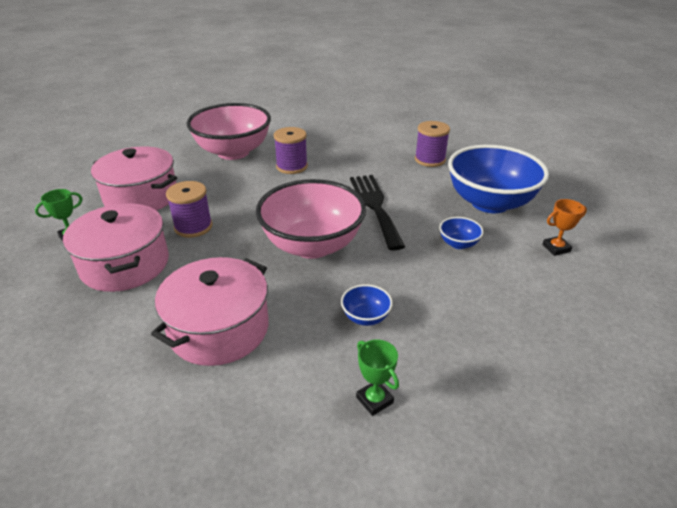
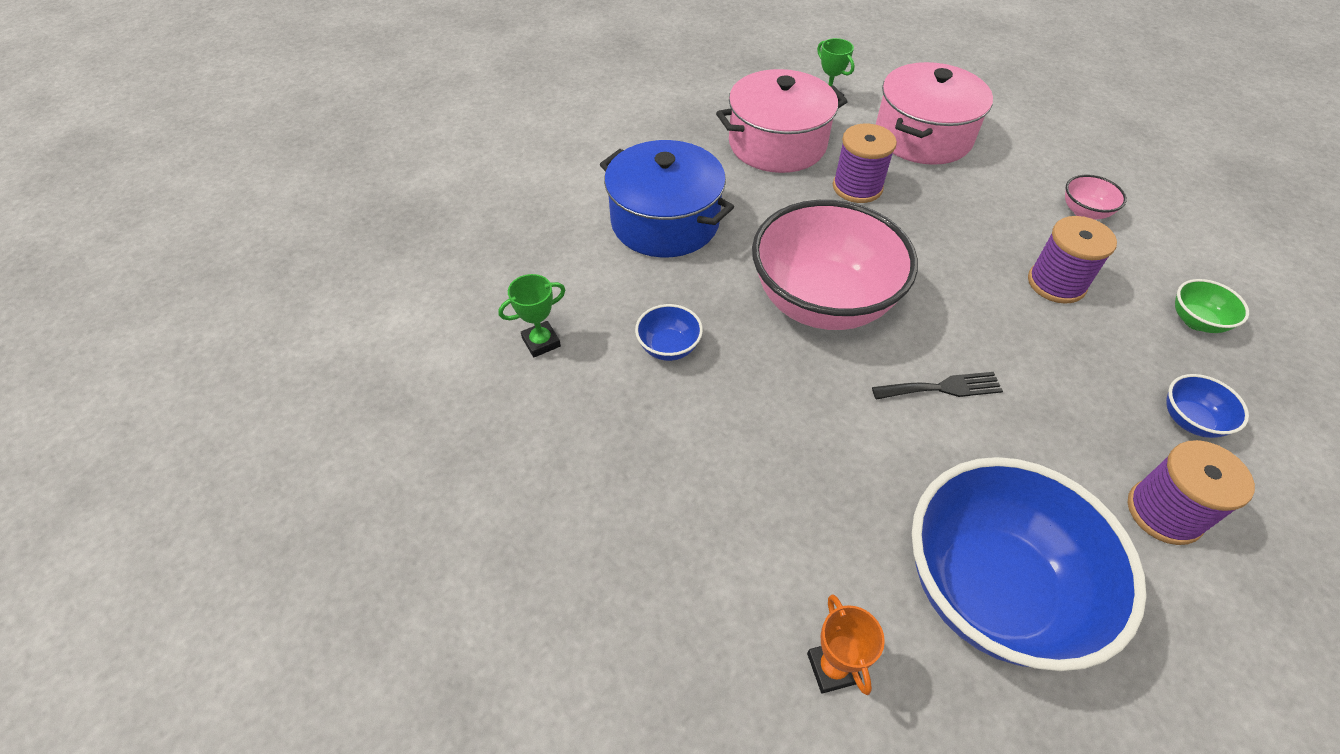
camera: 95 degrees right, 15 degrees up
(219, 329) = (665, 222): pink pot -> blue pot
(233, 152) = (1084, 212): pink bowl -> pink bowl, size x0.41
(316, 137) = (1196, 321): none -> green bowl
(375, 206) = (942, 388): black fork -> black fork, size x0.54
(458, 244) = (837, 493): blue bowl -> blue bowl (1190, 420)

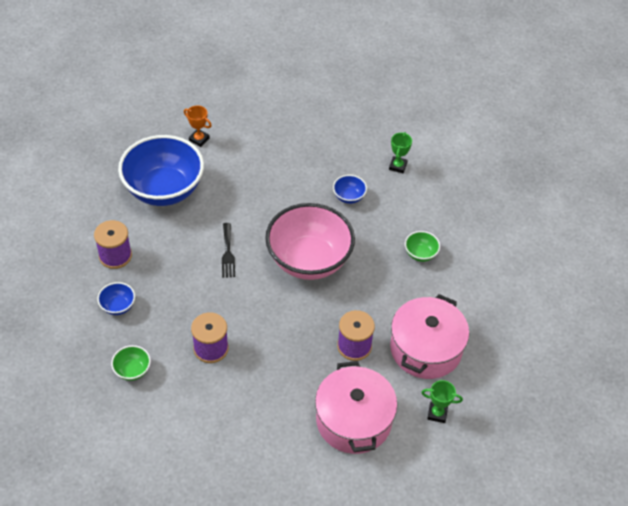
camera: 135 degrees right, 0 degrees up
(665, 222) = (420, 254): blue pot -> green bowl
(942, 388) = (227, 253): black fork -> black fork turned 45 degrees counterclockwise
(1084, 212) = (222, 417): pink bowl -> none

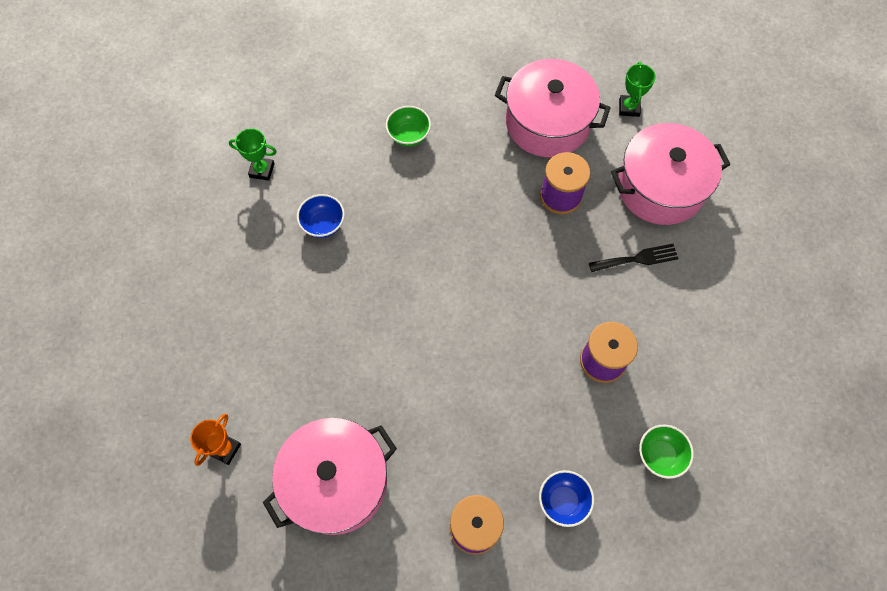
camera: 95 degrees left, 15 degrees up
(164, 190) = (336, 482): blue bowl -> pink pot
(227, 253) = (444, 366): black fork -> black fork (637, 259)
(309, 260) = (439, 261): pink bowl -> none

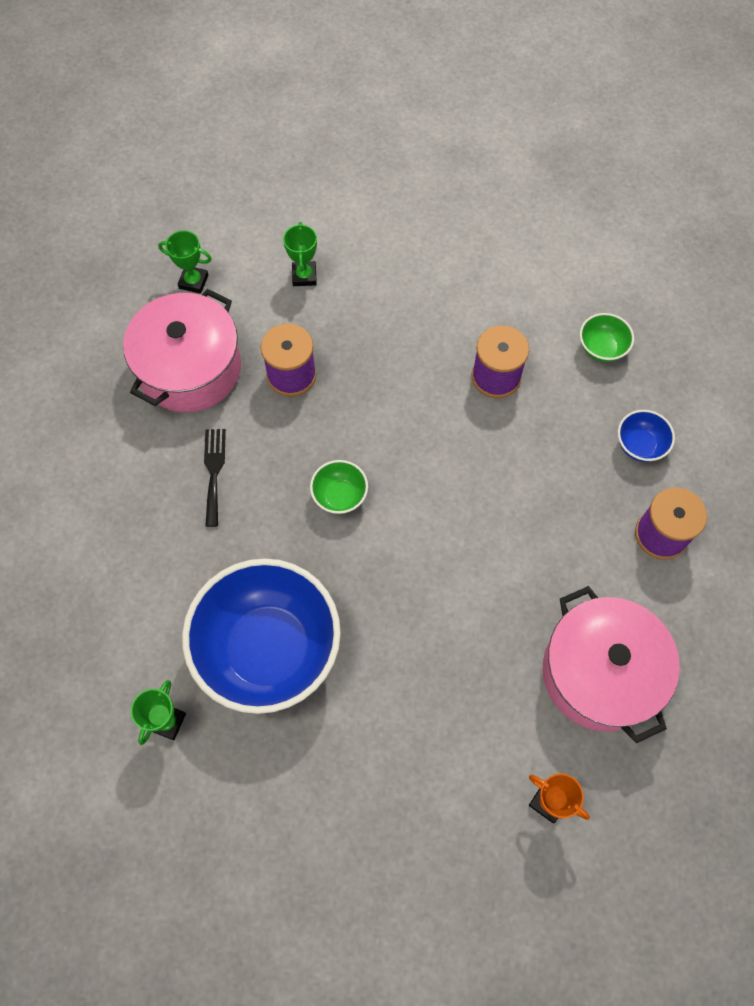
camera: 80 degrees left, 0 degrees up
(323, 224) = (268, 649): blue bowl -> blue bowl, size x2.45
(409, 135) = (164, 527): green bowl -> green bowl (339, 496)
(637, 259) = (385, 318): black fork -> black fork (214, 472)
(660, 187) = (304, 276): pink pot -> green trophy

